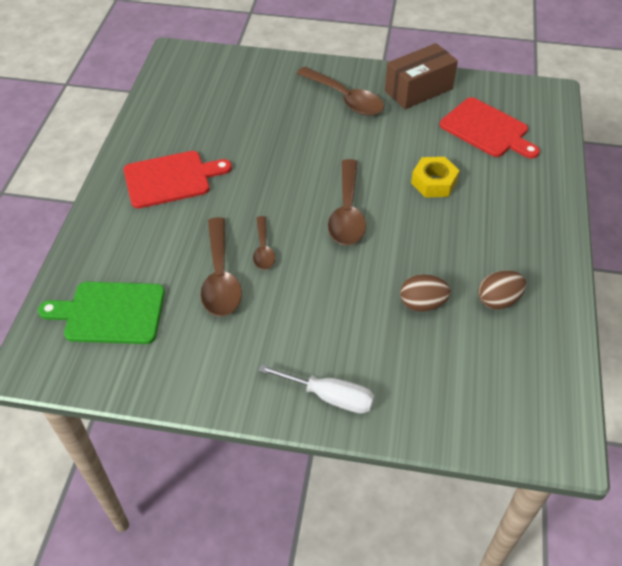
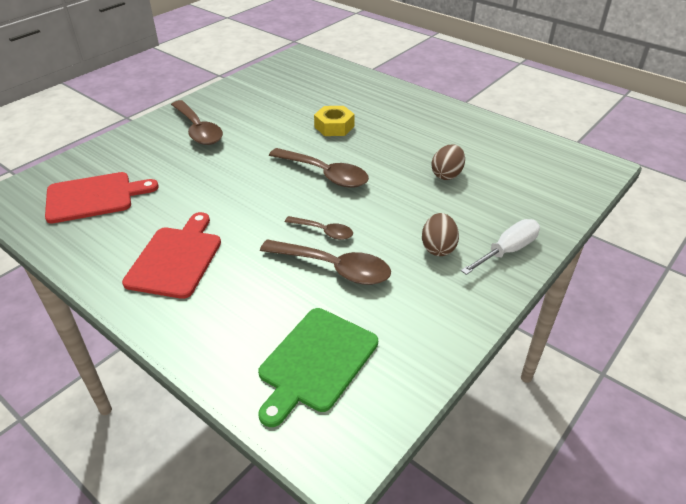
camera: 60 degrees left, 10 degrees down
(345, 99) = (198, 130): brown spoon -> brown spoon turned 75 degrees clockwise
(418, 90) = (231, 97): brown box -> none
(487, 129) = (306, 88): red cutting board -> red cutting board (94, 197)
(498, 300) = (467, 144): brown egg -> brown egg (438, 248)

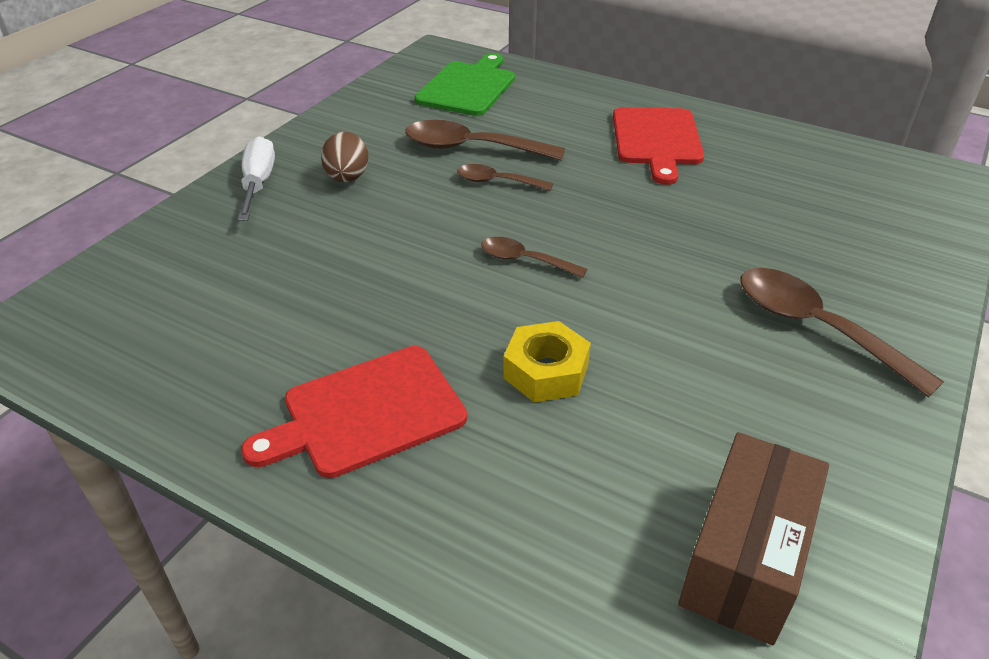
camera: 170 degrees right, 0 degrees up
(94, 197) = (838, 191): red cutting board -> red cutting board (366, 413)
(291, 78) = (744, 559): none -> brown box
(325, 174) = (524, 260): brown spoon -> brown spoon, size x0.57
(447, 175) = (317, 282): brown egg -> none
(507, 251) = (258, 183): white screwdriver -> white screwdriver turned 135 degrees clockwise

